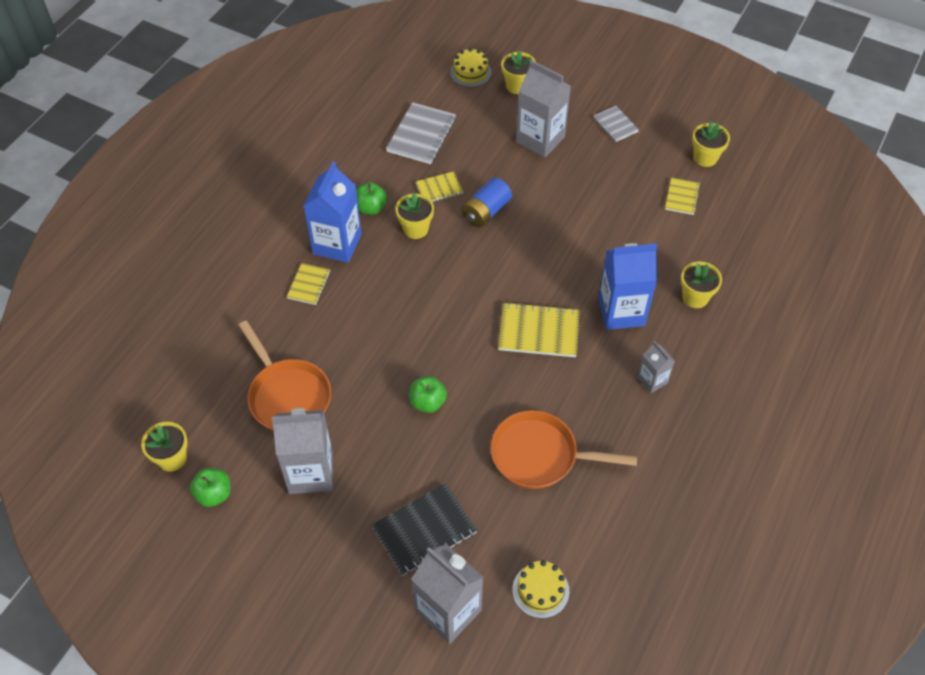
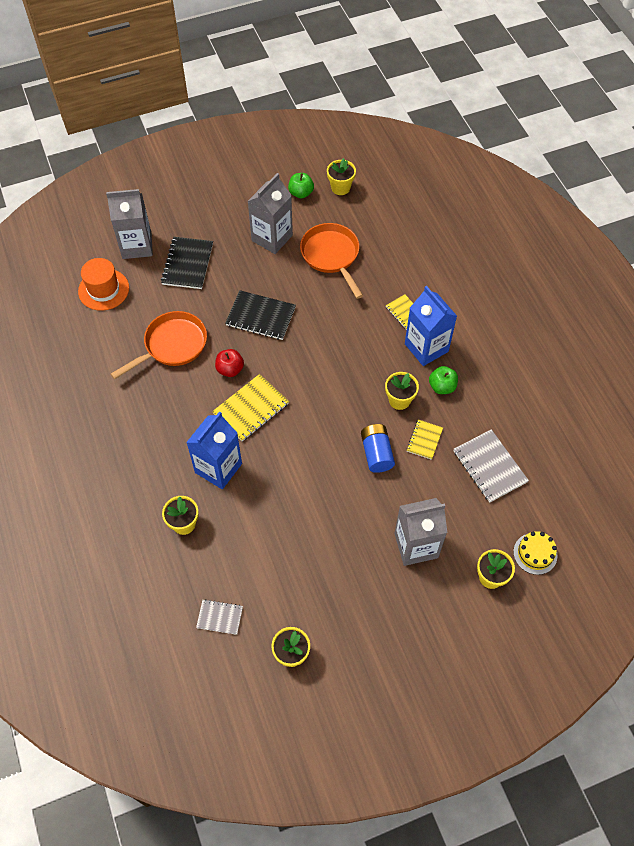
camera: 130 degrees right, 5 degrees up
(287, 396) = (331, 256): orange pan -> orange pan turned 60 degrees clockwise
(427, 402) = (260, 316): green apple -> black notebook
(515, 381) = (230, 369): none -> red apple
(540, 590) = (103, 290): yellow cake -> orange hat
(615, 125) = (384, 616): grey notebook -> grey notebook (220, 617)
(652, 380) = (155, 442): grey carton -> none
(682, 197) = (271, 597): yellow notebook -> none

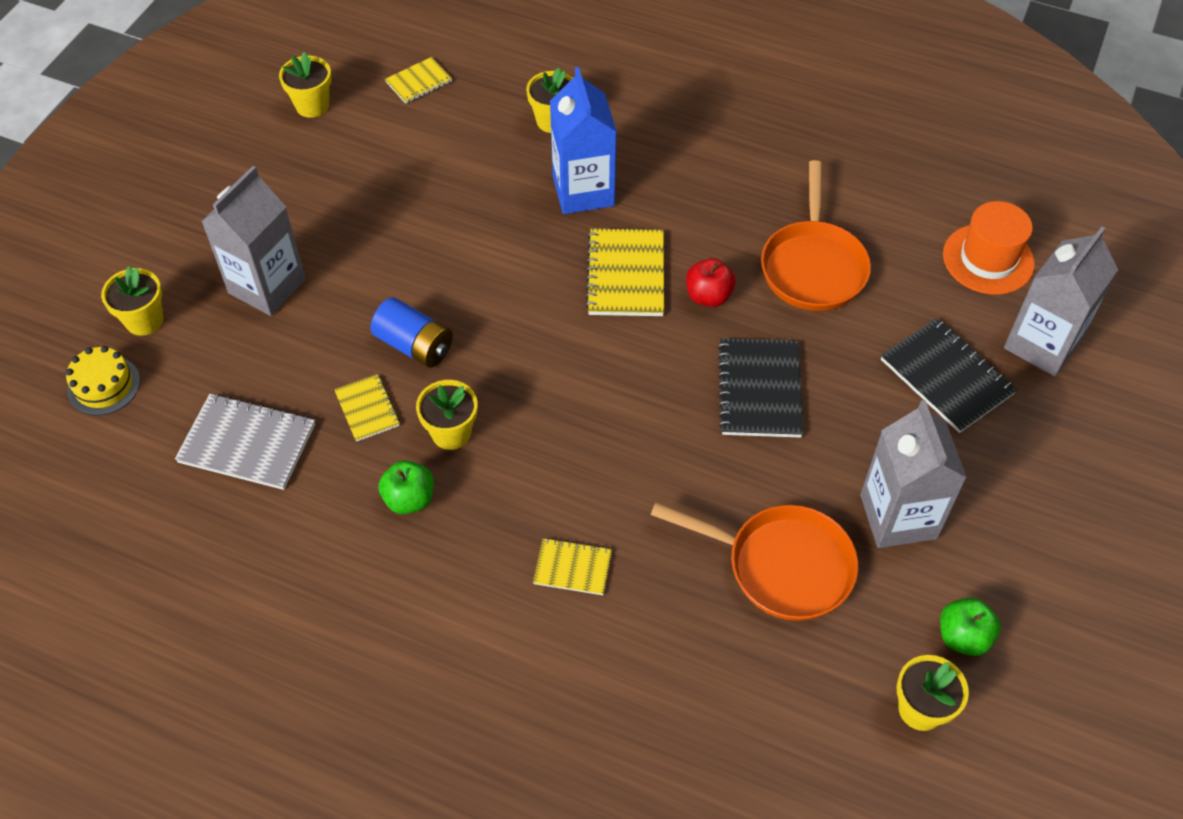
camera: 135 degrees right, 5 degrees down
(220, 617) = (419, 82): grey notebook -> yellow notebook
(260, 316) = (759, 390): black notebook -> black notebook turned 60 degrees counterclockwise
(426, 347) = (487, 538): blue carton -> none

